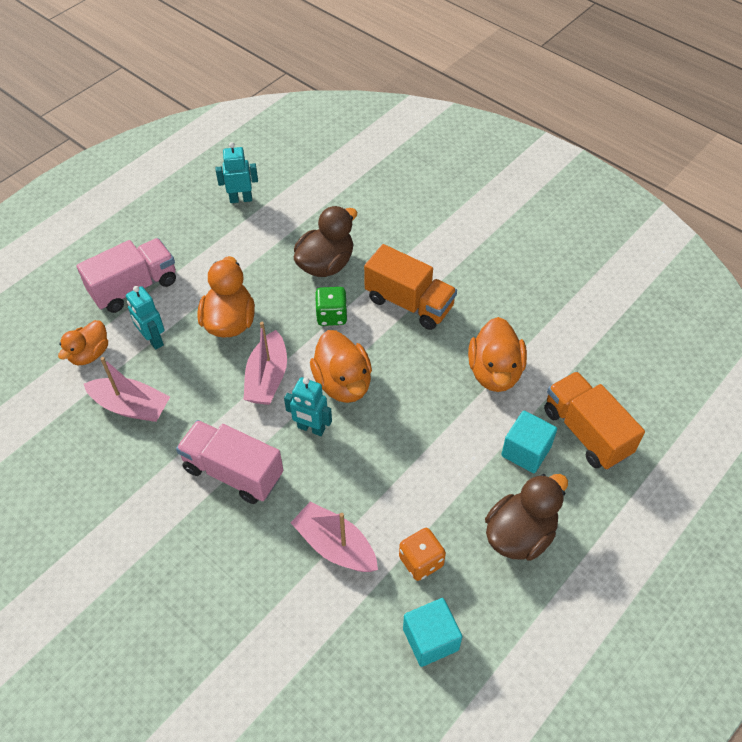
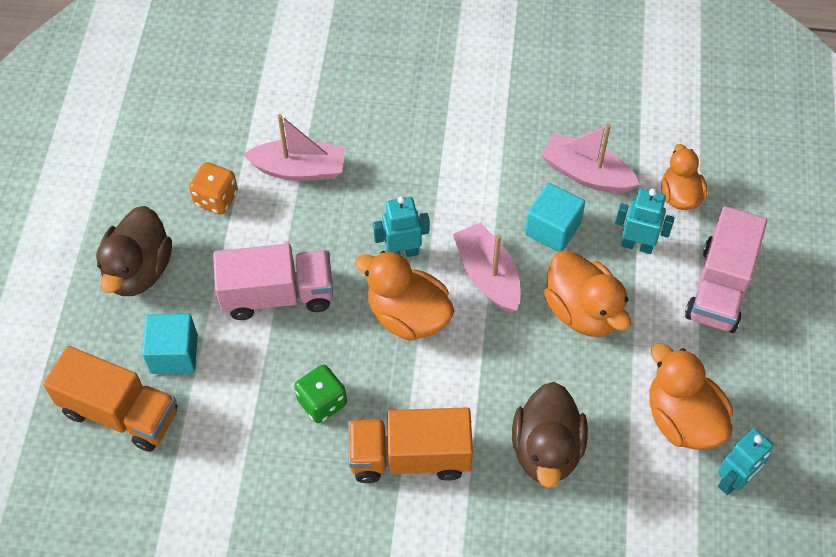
camera: 145 degrees right, 5 degrees up
(131, 406) = (586, 174): pink boat -> pink boat turned 45 degrees clockwise
(233, 472) = (438, 175): pink truck -> pink truck (277, 295)
(331, 316) = (483, 385): green dice -> green dice (322, 402)
(430, 639) = (171, 148): turquoise cube -> turquoise cube (552, 229)
(495, 372) = (256, 425): orange duck -> orange duck (682, 419)

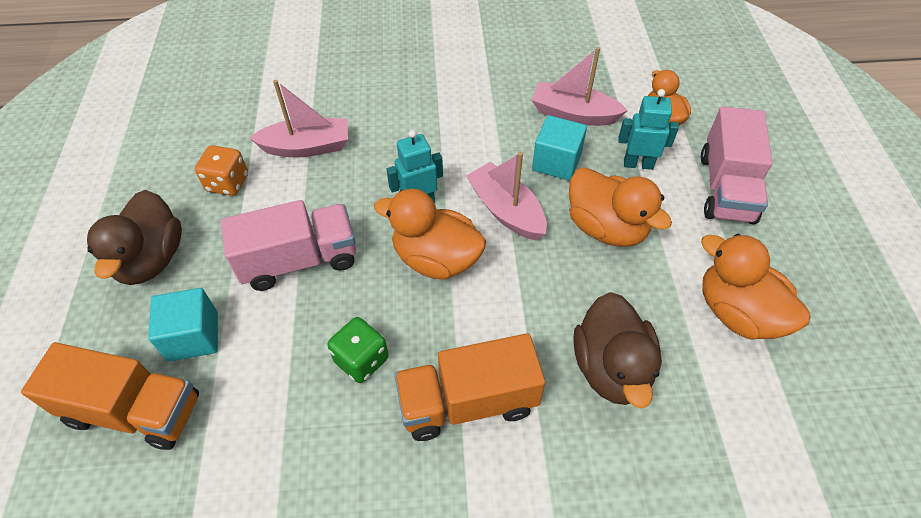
camera: 10 degrees left, 5 degrees down
(733, 481) = (812, 366): turquoise robot -> none

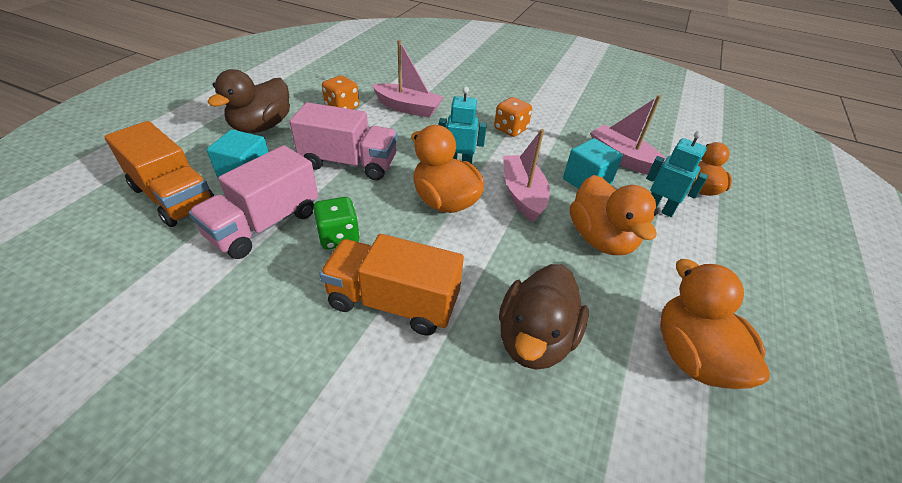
camera: 25 degrees right, 10 degrees down
(440, 126) = (510, 129): none -> orange dice
(726, 188) = (737, 256): pink truck -> pink truck (265, 224)

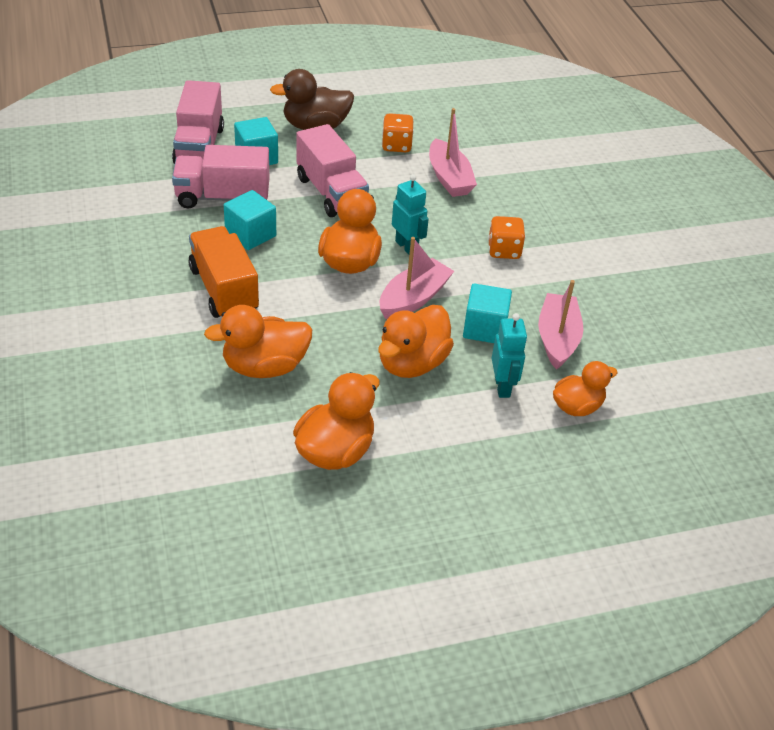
camera: 50 degrees right, 0 degrees up
(174, 197) = (199, 146): orange truck -> pink truck
(339, 237) = (250, 234): green dice -> turquoise cube
(534, 338) = (264, 367): brown duck -> orange duck

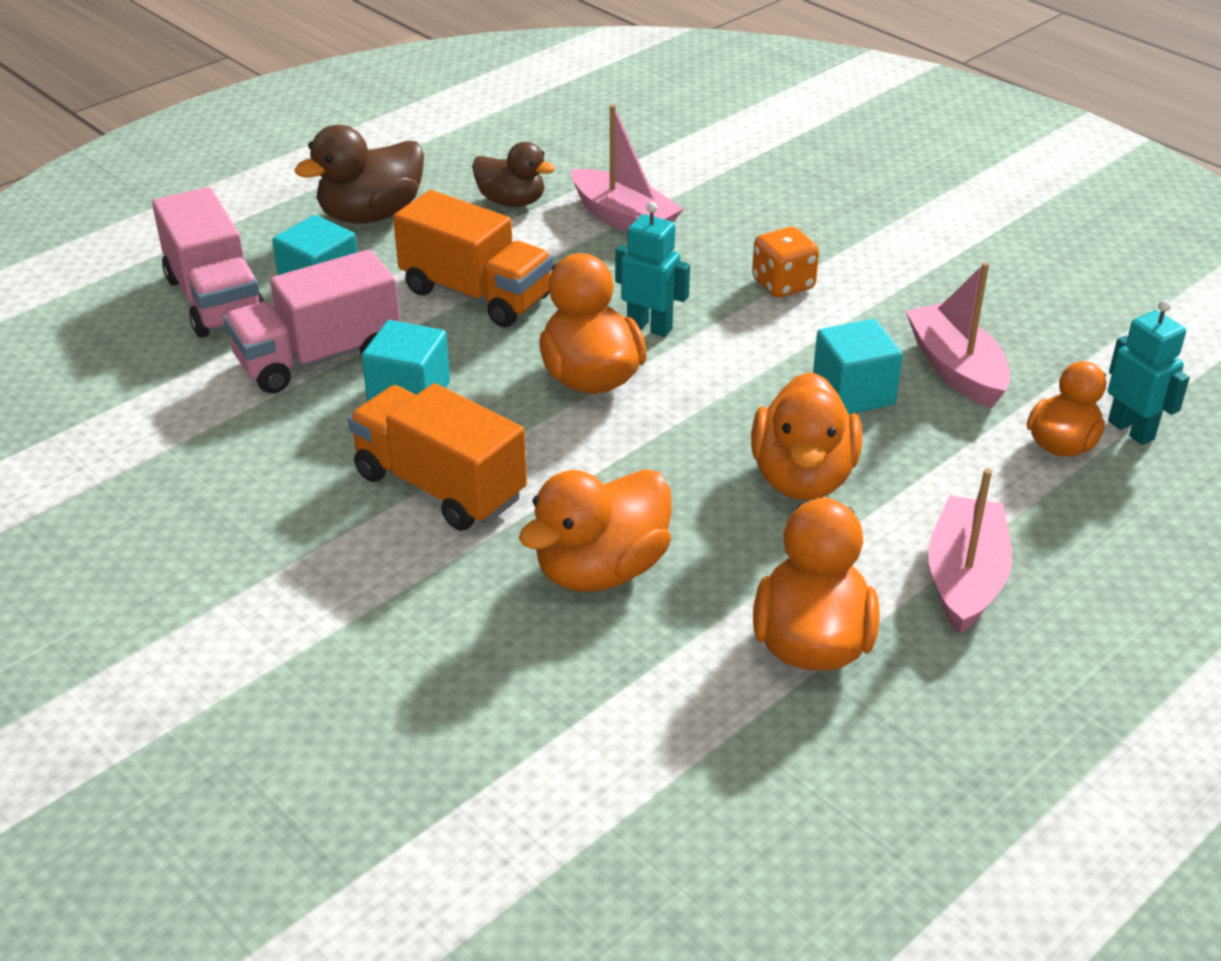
camera: 25 degrees left, 5 degrees down
(331, 192) = (476, 294): pink truck -> orange truck
(396, 146) = (511, 201): orange dice -> brown duck
(413, 299) = (723, 391): pink boat -> pink boat (965, 578)
(503, 387) = (948, 458): turquoise robot -> turquoise robot (1131, 430)

